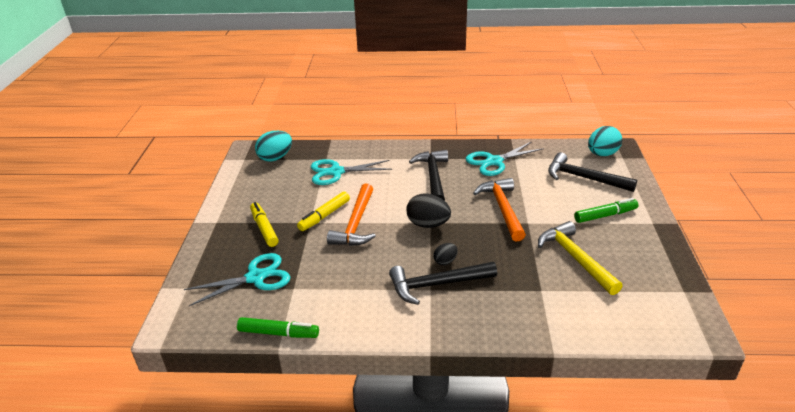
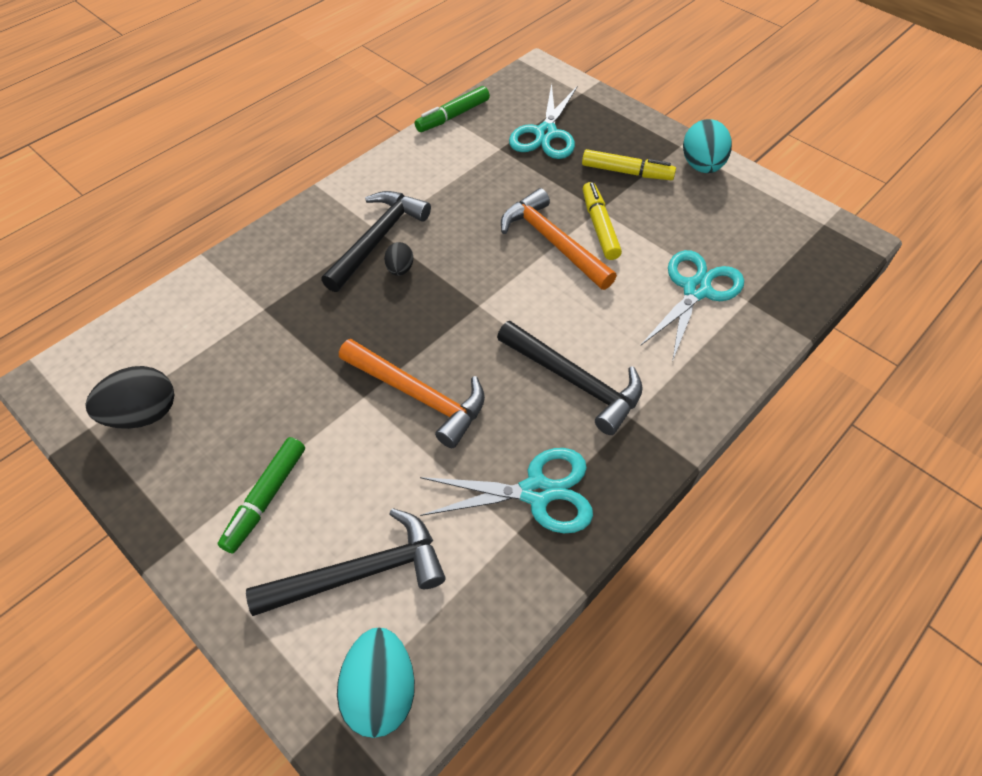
camera: 130 degrees right, 20 degrees up
(275, 158) = (799, 253): turquoise egg -> turquoise egg (701, 166)
(428, 224) = (477, 300): black egg -> black egg (144, 414)
(494, 161) = (536, 492): turquoise scissors -> turquoise scissors turned 75 degrees clockwise
(575, 258) = (255, 381): yellow hammer -> none

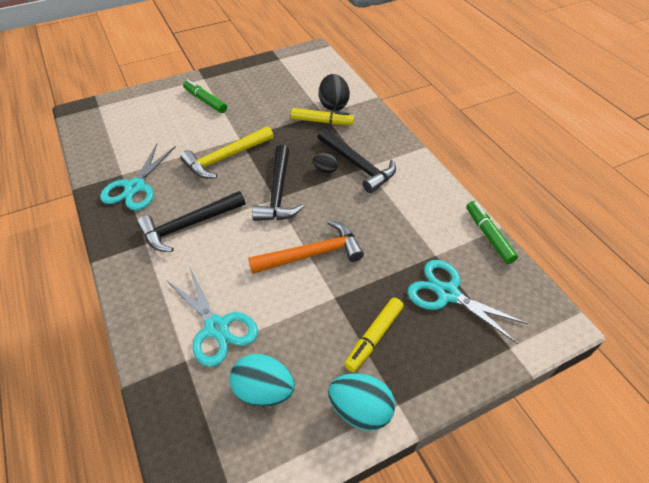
camera: 110 degrees right, 5 degrees down
(144, 414) = (276, 72): black egg -> black egg (333, 105)
(360, 572) = (147, 121): black hammer -> black hammer (278, 192)
(381, 690) = (95, 118): turquoise egg -> turquoise egg (263, 390)
(419, 395) = (225, 158): orange hammer -> yellow hammer
(599, 226) = (315, 290): yellow marker -> yellow marker (322, 121)

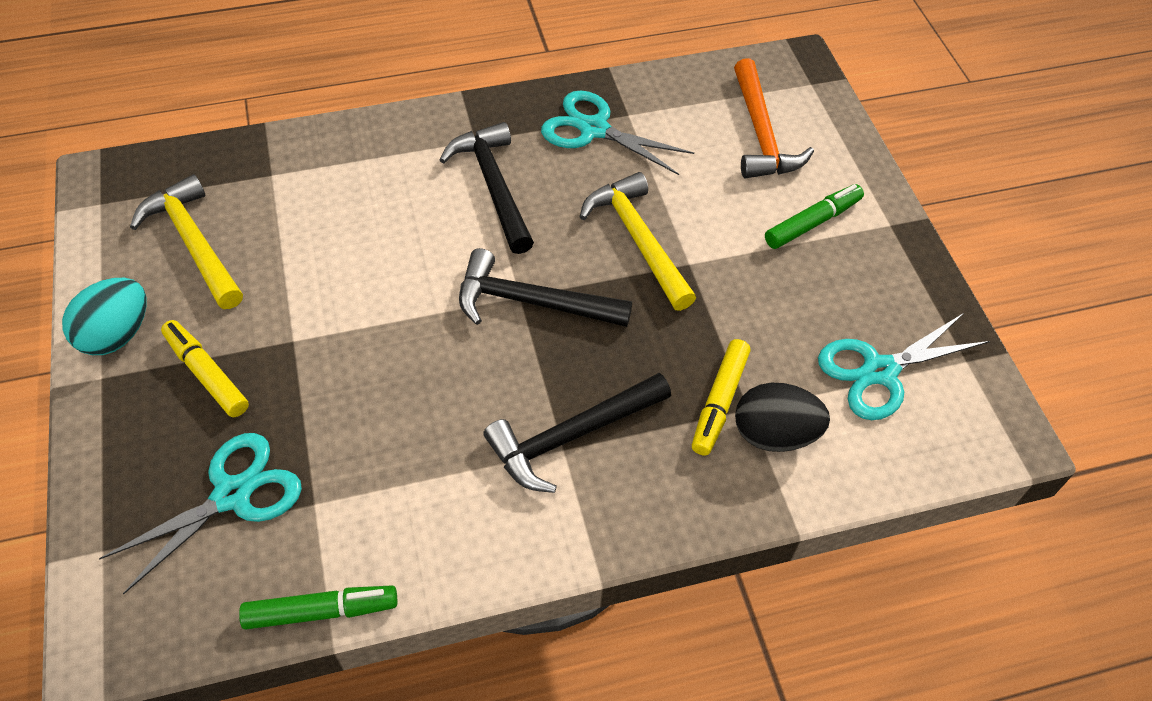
camera: 100 degrees right, 5 degrees up
(216, 327) = (303, 206): turquoise scissors -> turquoise scissors (880, 371)
(263, 390) = (194, 243): turquoise egg -> yellow hammer
(312, 254) = (383, 327): orange hammer -> orange hammer (761, 134)
(325, 170) = (571, 381): black egg -> none

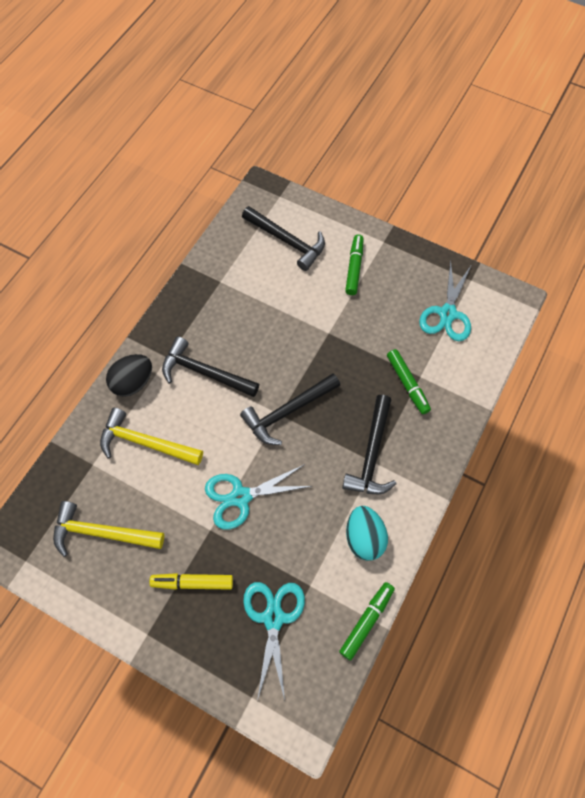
camera: 45 degrees left, 10 degrees up
(117, 335) = (126, 609): turquoise egg -> turquoise egg (364, 538)
(594, 129) = (214, 303): turquoise scissors -> turquoise scissors (241, 497)
(638, 240) = (296, 341): yellow hammer -> yellow hammer (145, 443)
(719, 402) = (407, 384): yellow marker -> green marker
(761, 134) = (287, 241): orange hammer -> black hammer
(774, 434) = (440, 378): black egg -> black egg (133, 383)

